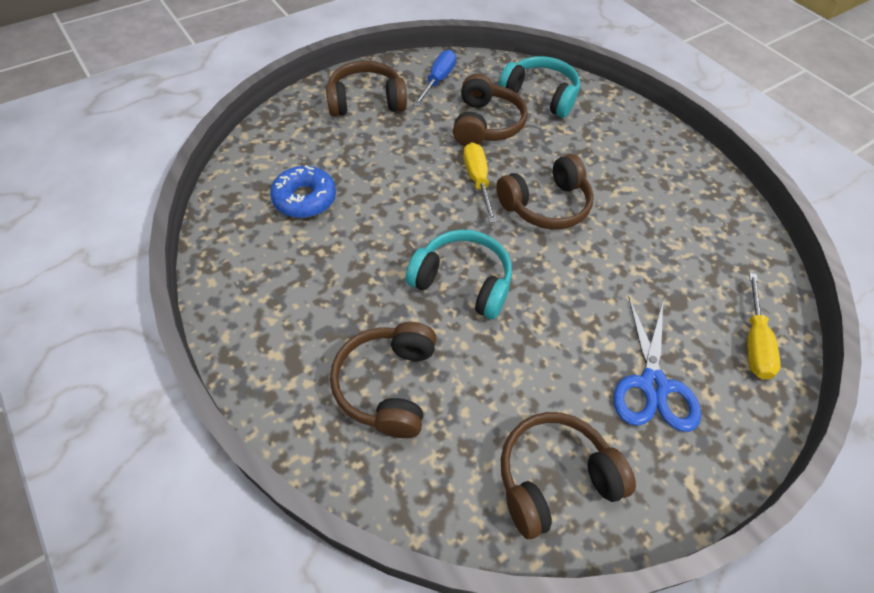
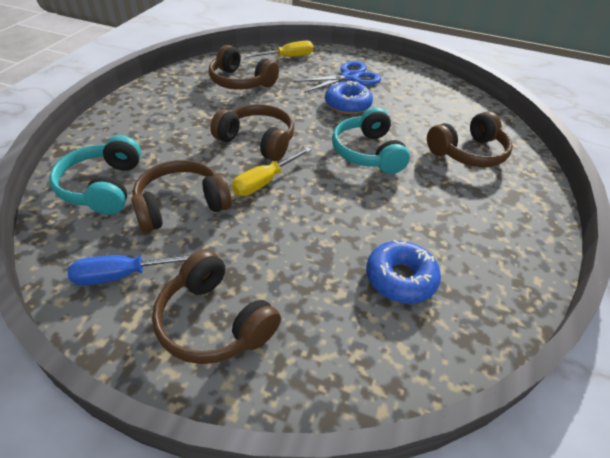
camera: 125 degrees left, 10 degrees down
(554, 478) = (432, 91): brown headphones -> brown headphones (241, 82)
(574, 329) = (347, 104): none -> blue donut

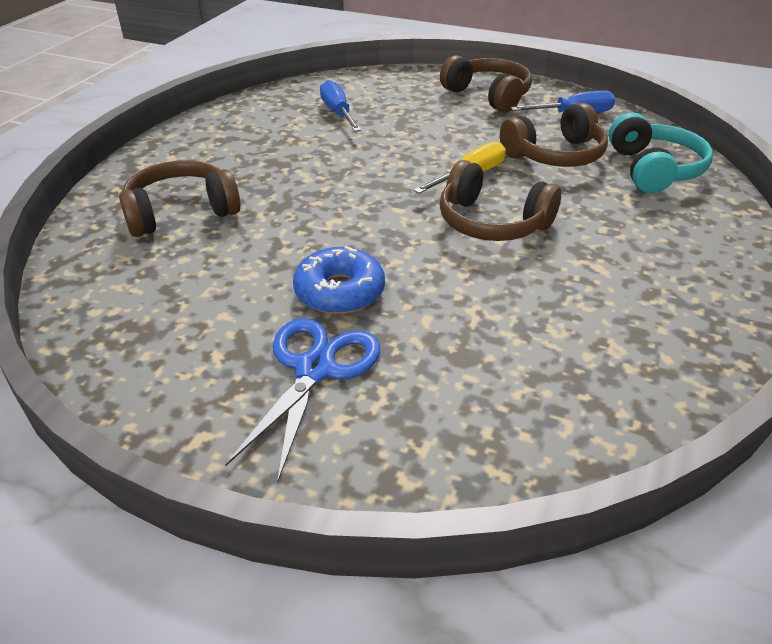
camera: 175 degrees left, 5 degrees down
(241, 82) = (561, 344): brown headphones -> none
(288, 57) = (469, 444): yellow screwdriver -> none
(350, 77) = (315, 369): blue scissors -> blue scissors turned 135 degrees clockwise
(367, 153) = (331, 209): turquoise headphones -> none
(400, 278) = (338, 113): blue donut -> blue screwdriver

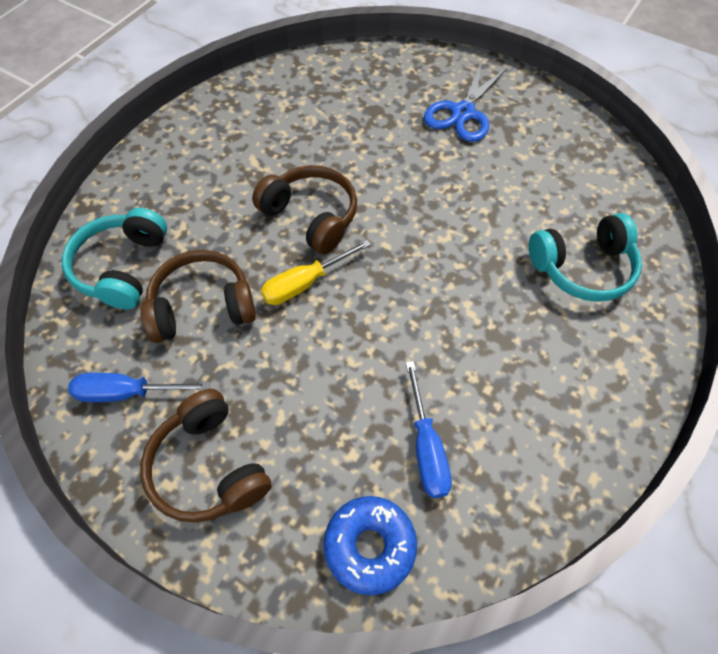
camera: 170 degrees left, 20 degrees up
(181, 212) = (582, 268): brown headphones -> turquoise headphones
(339, 291) = (444, 164): blue donut -> blue donut (370, 546)

